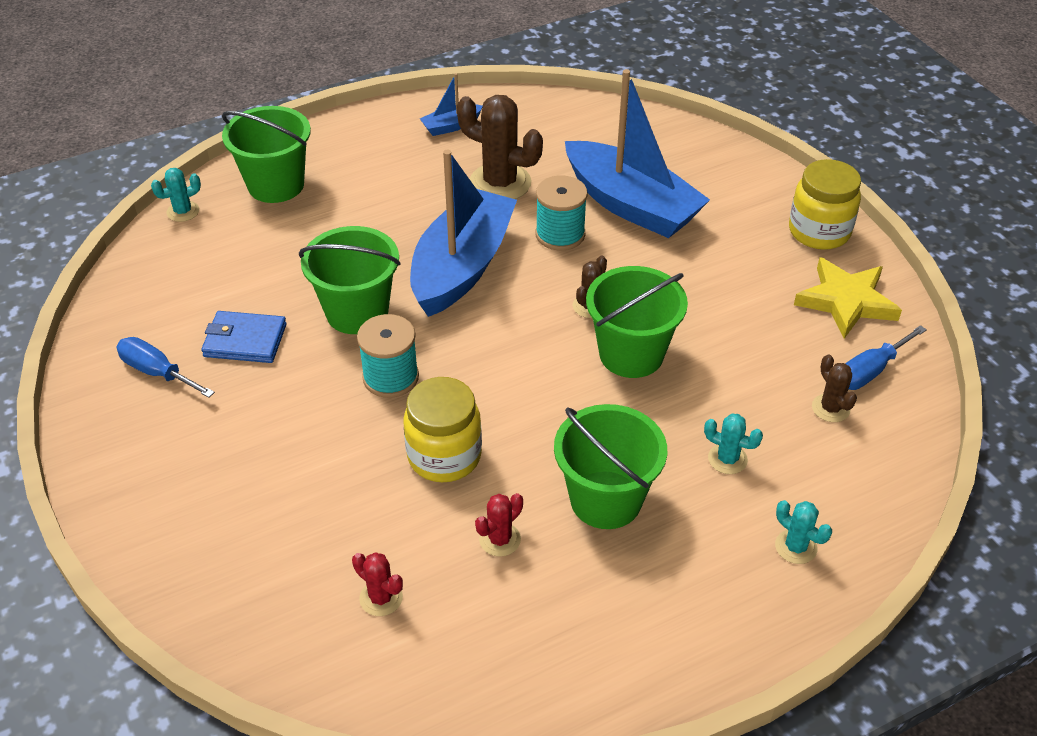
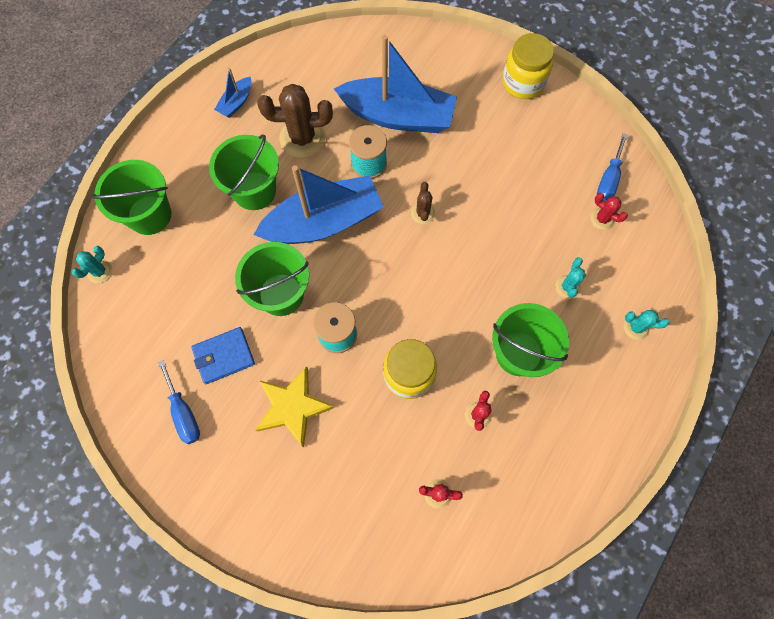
camera: 30 degrees left, 25 degrees up
(157, 372) = (184, 413): blue screwdriver -> blue screwdriver turned 120 degrees counterclockwise
(462, 267) = (324, 222): blue boat -> blue boat turned 75 degrees clockwise
(631, 354) = (469, 238): green bucket -> green bucket (254, 191)
(727, 459) = (567, 287): turquoise cactus -> turquoise cactus turned 75 degrees counterclockwise
(830, 408) = (602, 219): brown cactus -> red cactus
(846, 301) = (568, 132): yellow star -> yellow star (293, 407)

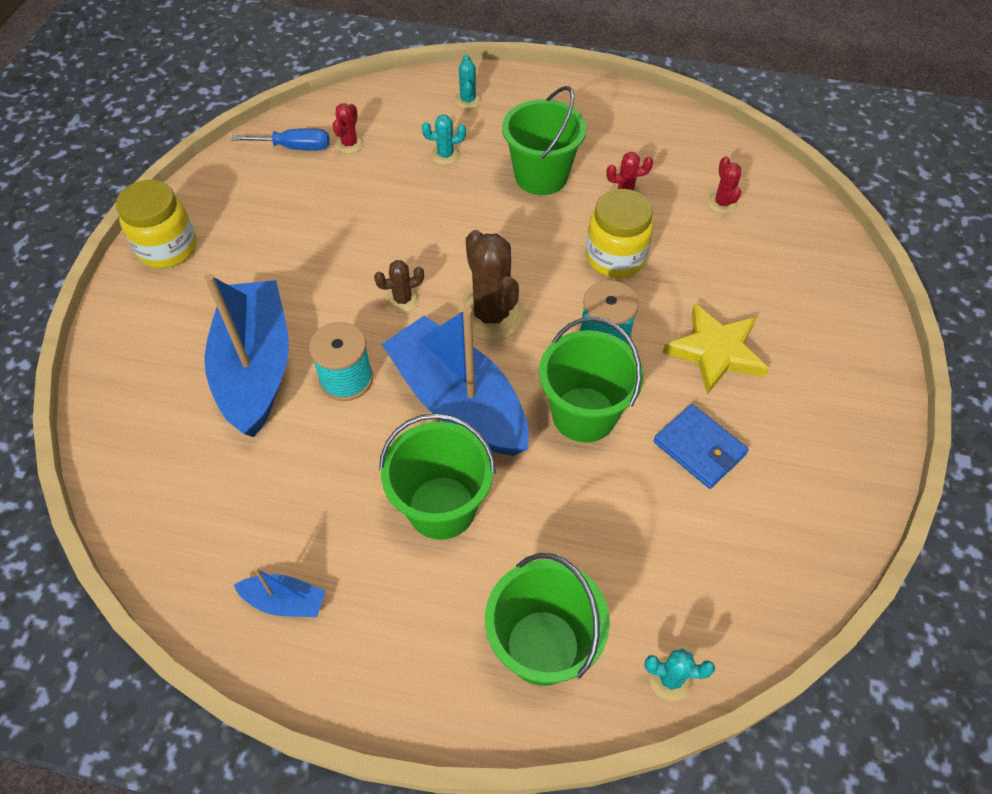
camera: 110 degrees left, 15 degrees down
(184, 413) = (794, 464): blue screwdriver -> none
(302, 138) = (328, 476): brown cactus -> brown cactus (491, 315)

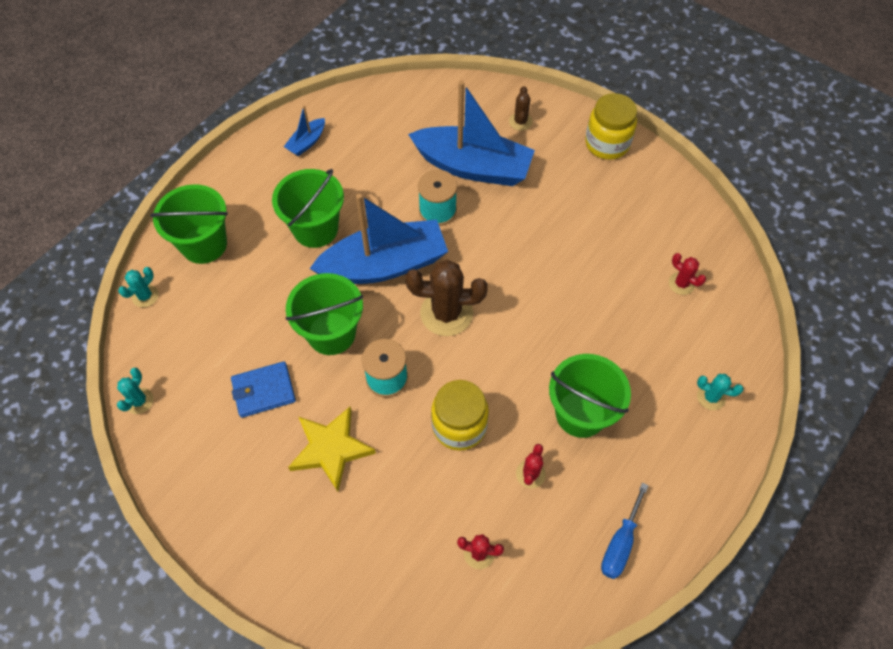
camera: 115 degrees right, 5 degrees up
(295, 148) = (691, 245): blue screwdriver -> blue screwdriver (620, 543)
(402, 300) = (490, 264): brown cactus -> brown cactus (520, 122)
(445, 155) = (639, 349): turquoise cactus -> turquoise cactus (139, 401)

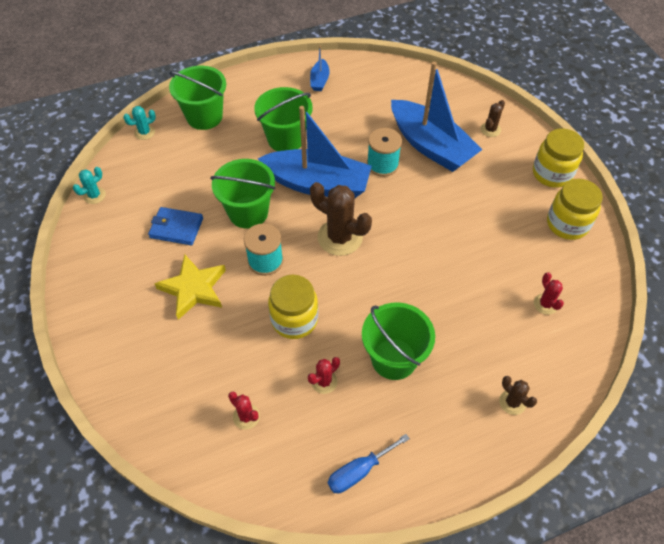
camera: 30 degrees right, 5 degrees down
(307, 142) = (319, 80): blue boat -> blue boat turned 60 degrees counterclockwise
(652, 191) = (567, 224): none -> yellow jar
(711, 397) = (512, 402): turquoise cactus -> brown cactus

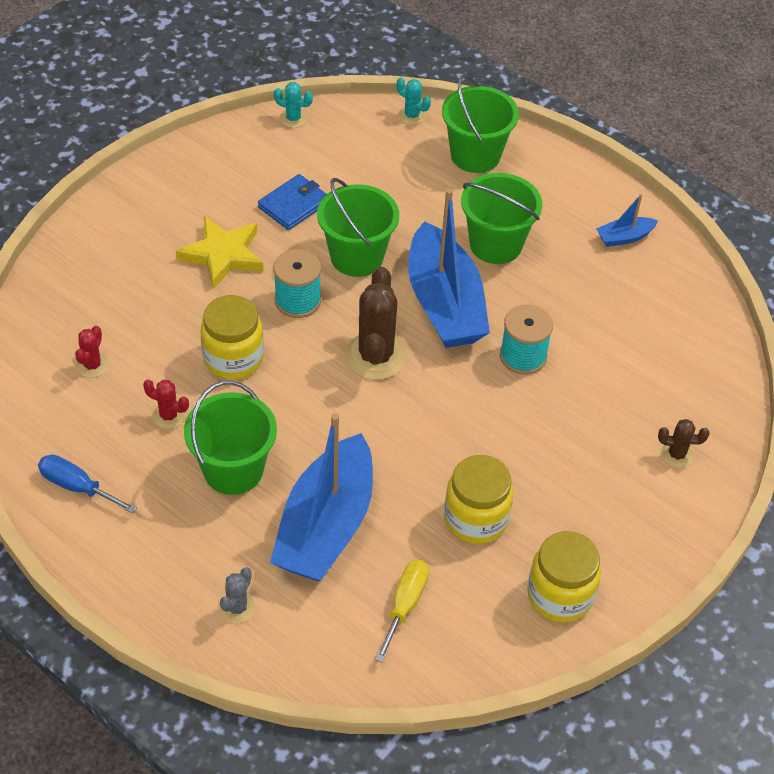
camera: 60 degrees right, 5 degrees down
(176, 228) = (294, 205): blue wallet -> blue wallet turned 60 degrees clockwise
(431, 146) = (594, 396): blue boat -> blue boat (326, 526)
(512, 402) = (237, 608): brown cactus -> grey cactus
(545, 304) = (405, 605): red cactus -> yellow screwdriver
(552, 174) = (643, 552): yellow jar -> yellow jar (475, 519)

